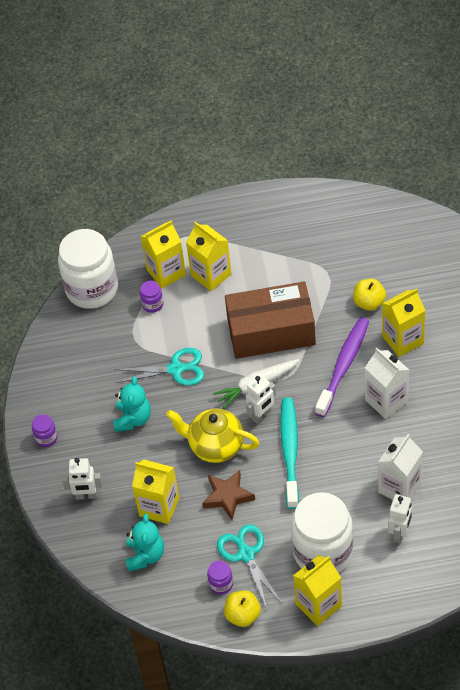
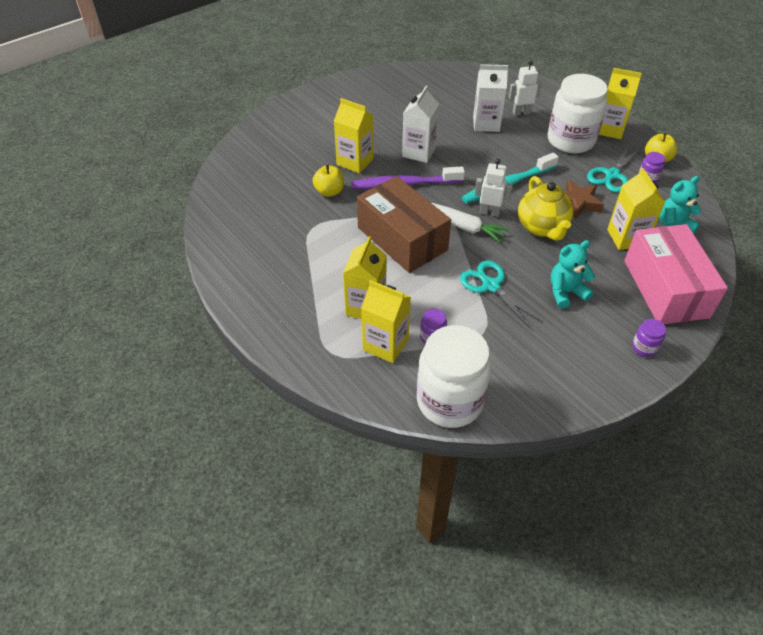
camera: 125 degrees left, 5 degrees down
(86, 495) = (665, 288): white robot -> pink box

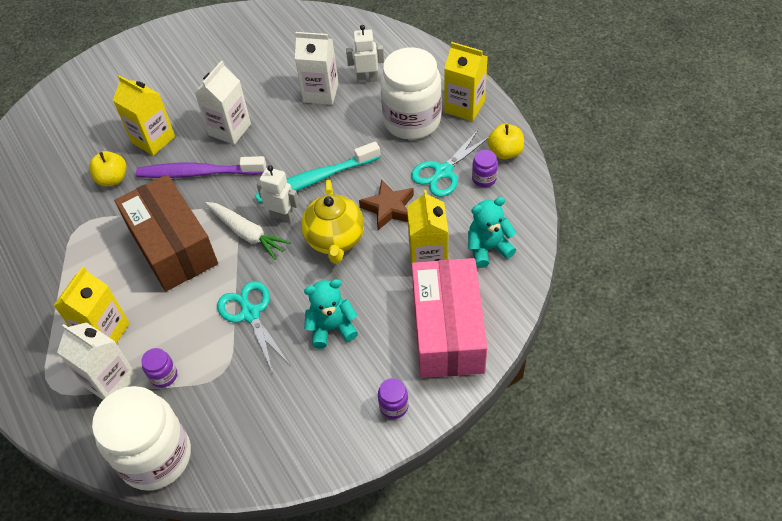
camera: 10 degrees right, 5 degrees up
(385, 345) = (110, 381): yellow carton -> white carton

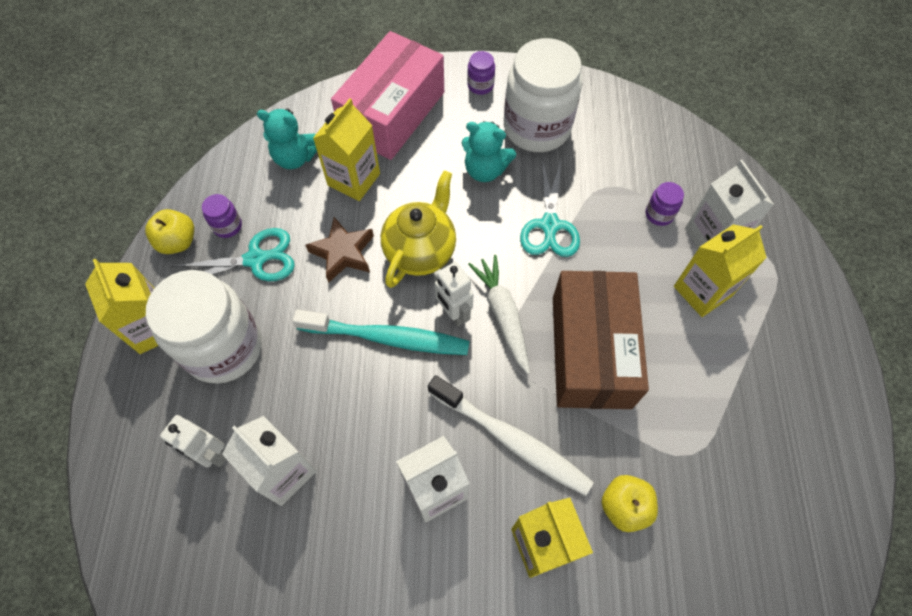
camera: 150 degrees left, 10 degrees up
(155, 456) = (693, 152): white jar -> white jar (537, 128)
(199, 173) = (511, 439): purple toothbrush -> white toothbrush

